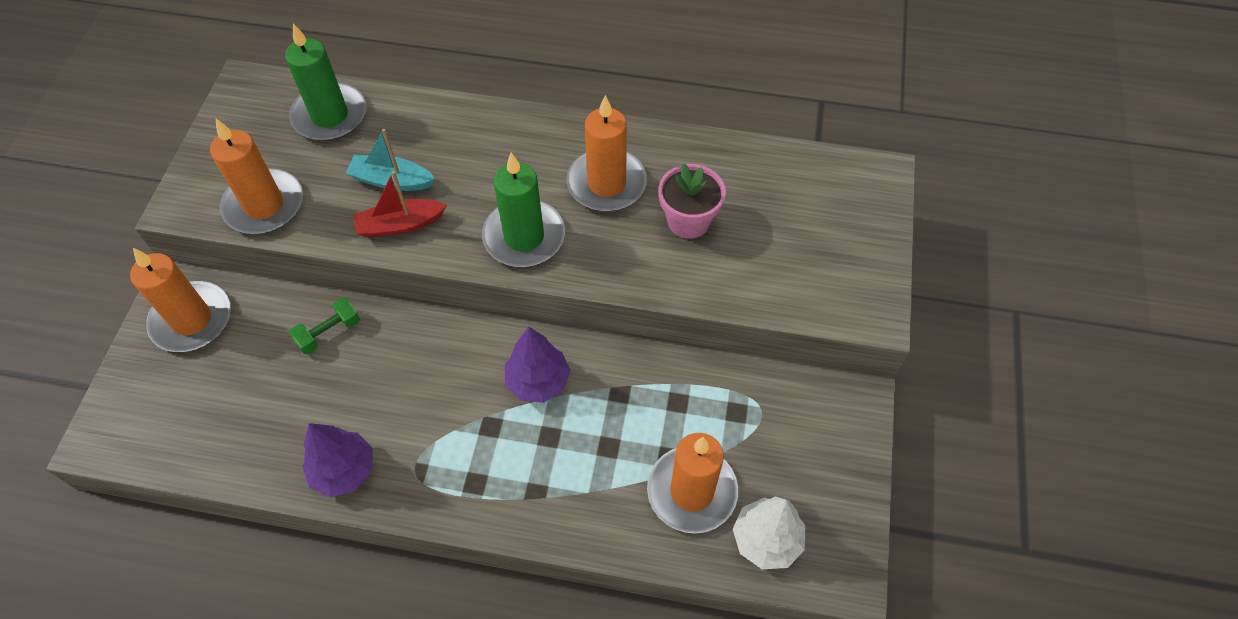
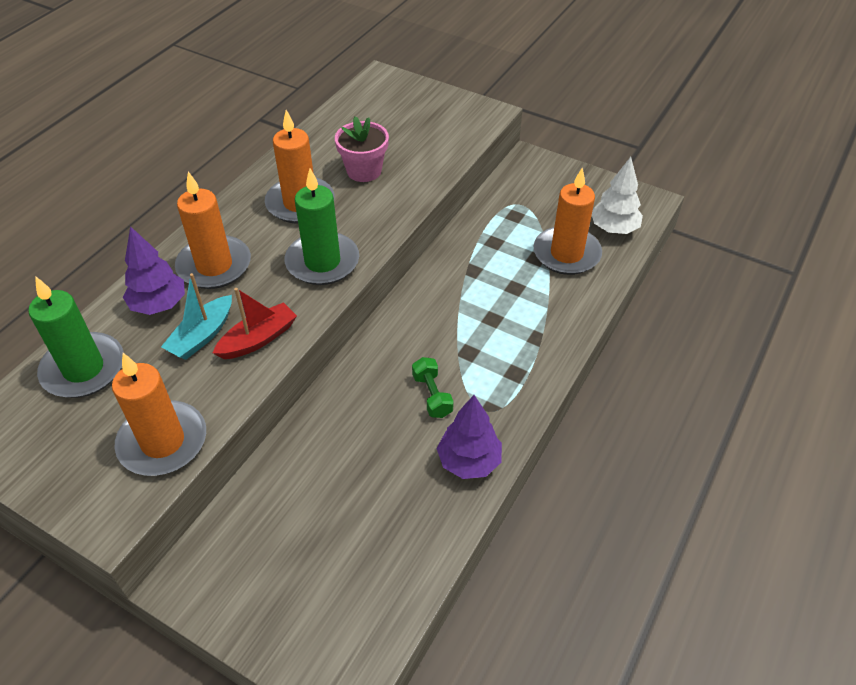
camera: 70 degrees left, 10 degrees down
(192, 320) = (237, 569): orange candle -> orange candle (214, 265)
(329, 332) = (318, 449): green dumbbell -> green dumbbell (432, 395)
(400, 225) = (258, 339): red boat -> red boat turned 135 degrees counterclockwise
(538, 382) = (441, 314): purple tree -> purple tree (159, 305)

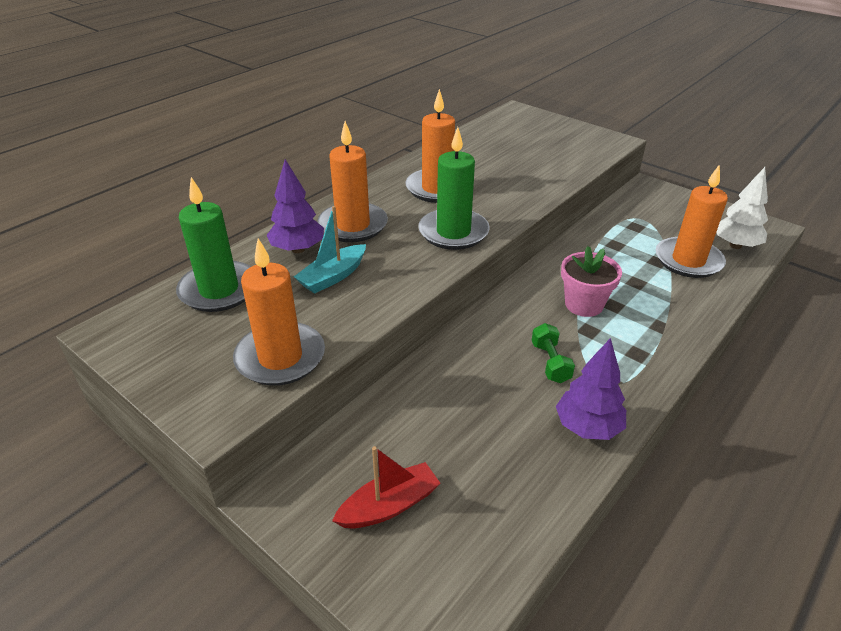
camera: 10 degrees right, 10 degrees down
(258, 339) = (385, 285): red boat -> red boat (389, 505)
(364, 171) = (497, 171): pink flower pot -> pink flower pot (584, 304)

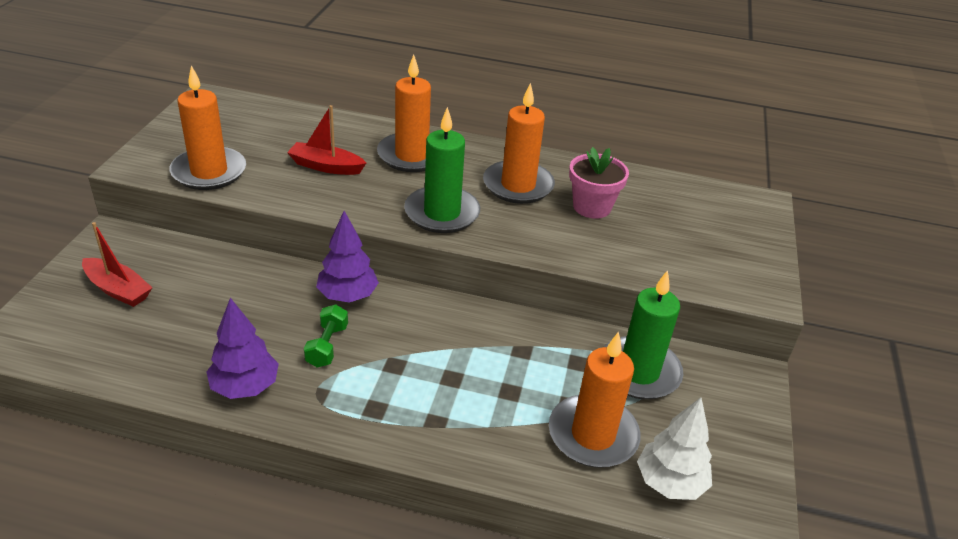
camera: 60 degrees right, 0 degrees up
(219, 290) = (277, 122): green candle -> green candle (639, 371)
(298, 249) = (355, 139): purple tree -> purple tree (348, 296)
(333, 276) = (326, 166): turquoise boat -> red boat
(550, 363) = (327, 346): green dumbbell -> green dumbbell turned 45 degrees counterclockwise
(584, 304) = (438, 354): pink flower pot -> pink flower pot (592, 207)

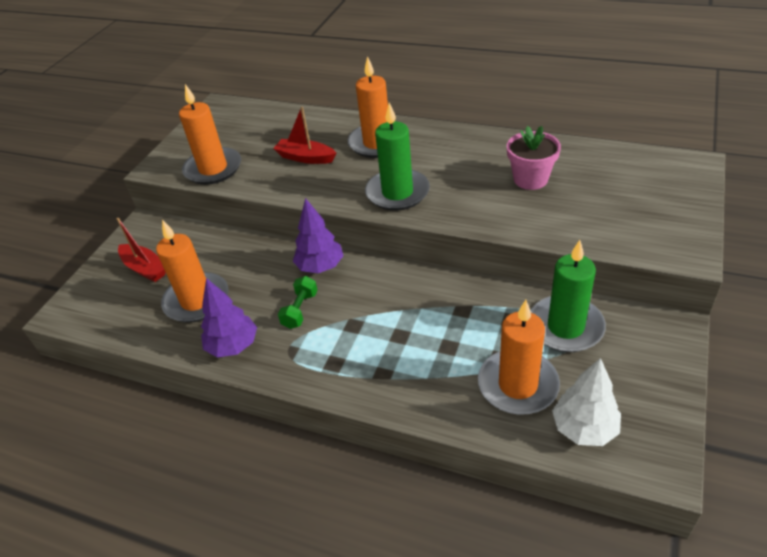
camera: 15 degrees right, 5 degrees up
(518, 185) = (466, 163): orange candle -> orange candle (197, 300)

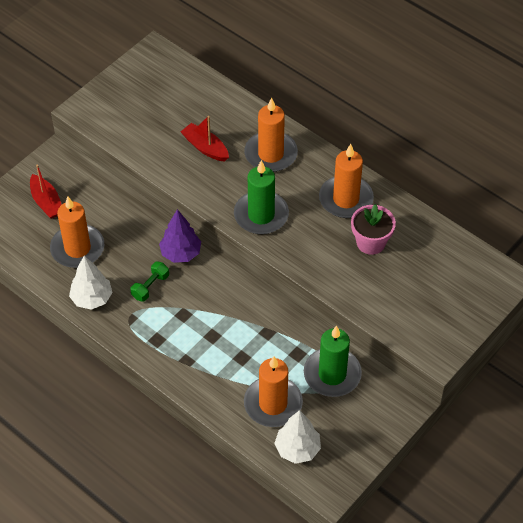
camera: 15 degrees right, 10 degrees up
(213, 169) = (126, 130): orange candle -> orange candle (346, 199)
(233, 346) = (92, 298): purple tree -> white tree

